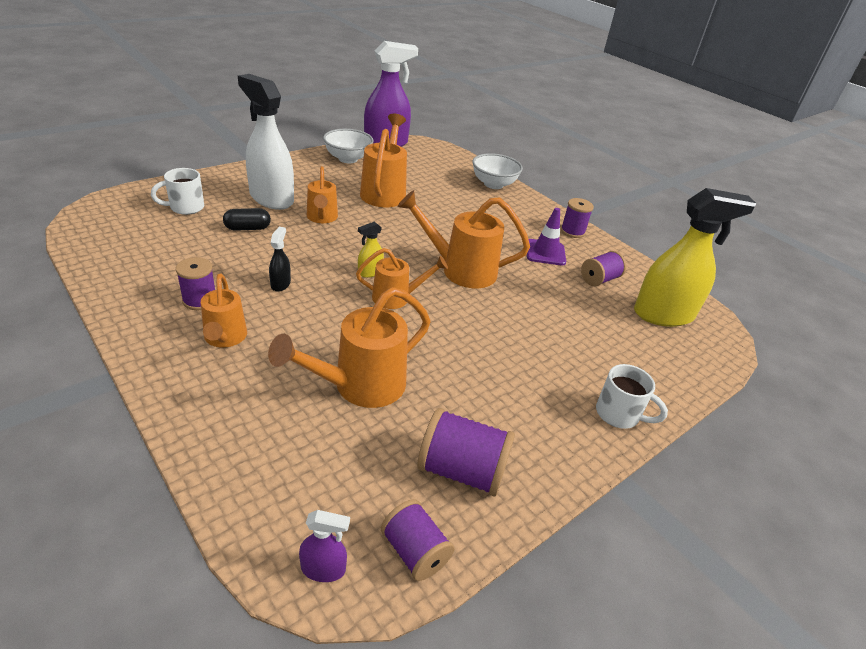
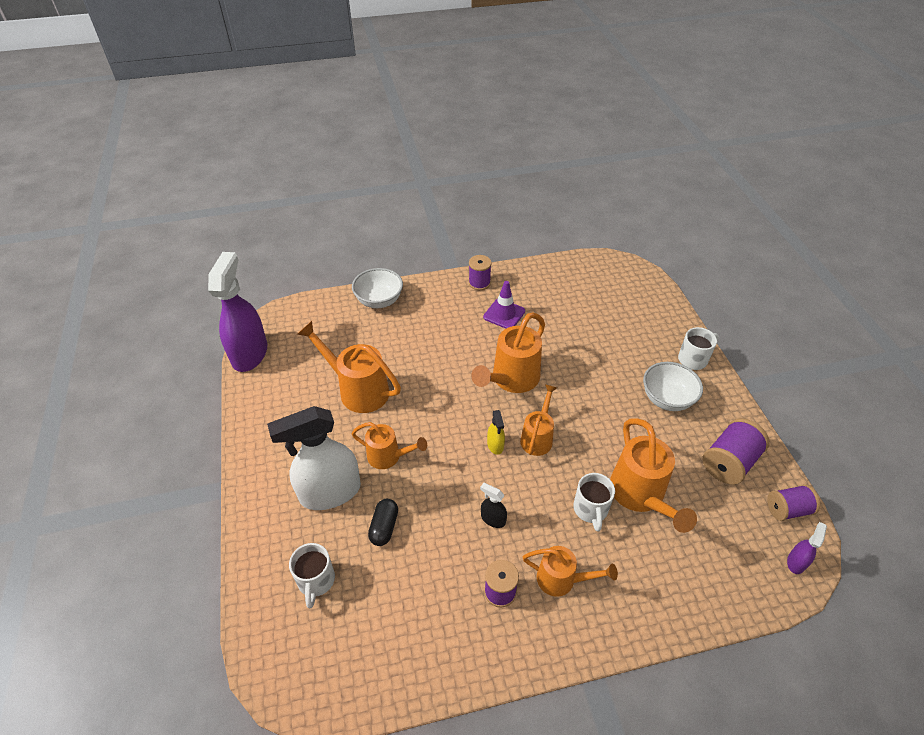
camera: 60 degrees left, 10 degrees up
(321, 348) = (590, 509): none -> white mug
(348, 159) = (270, 399): white bowl -> white bowl (667, 399)
(599, 279) = (550, 299): purple spool -> none
(663, 314) = (601, 285): yellow spray bottle -> none

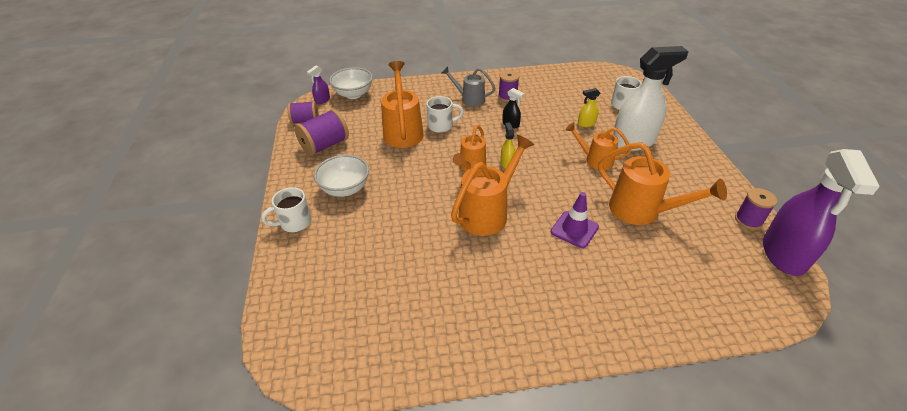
camera: 175 degrees left, 5 degrees down
(379, 301) = (659, 321): white bowl -> white bowl (353, 94)
(384, 527) = (586, 124): black capsule -> yellow spray bottle
(479, 283) = (521, 344): purple spool -> purple spool (748, 220)
(504, 314) = (489, 289): purple traffic cone -> purple traffic cone (574, 229)
(561, 580) = (469, 99): orange watering can -> grey watering can
(590, 509) = (441, 126): white mug -> white mug turned 75 degrees clockwise

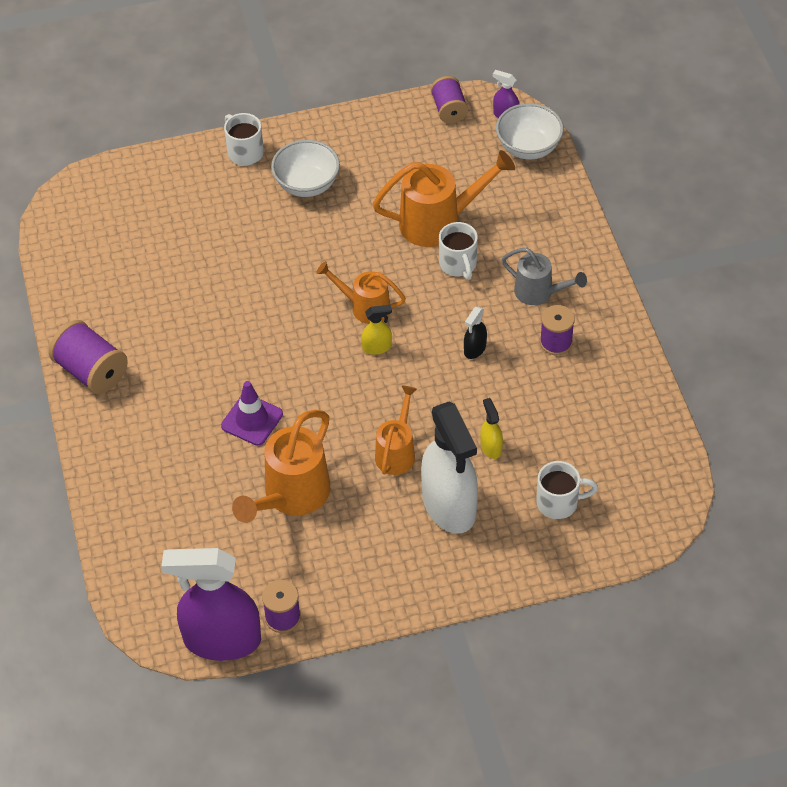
camera: 85 degrees right, 10 degrees up
(325, 145) = (394, 144): purple spool -> purple spool (91, 371)
(469, 99) = (539, 293): grey watering can -> grey watering can turned 105 degrees clockwise
(488, 213) = (275, 331): orange watering can -> none

